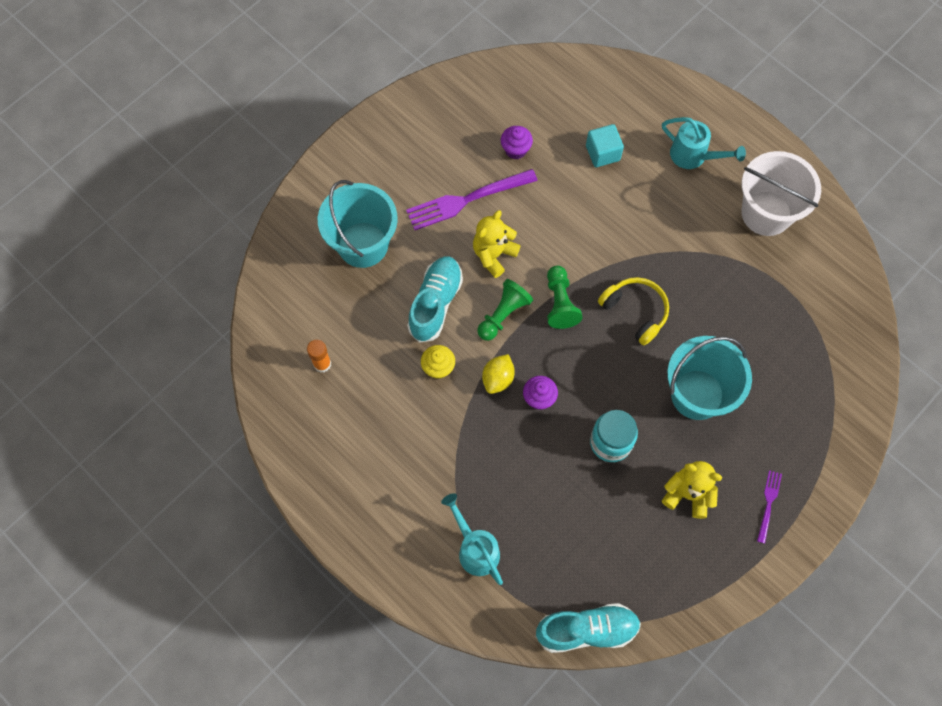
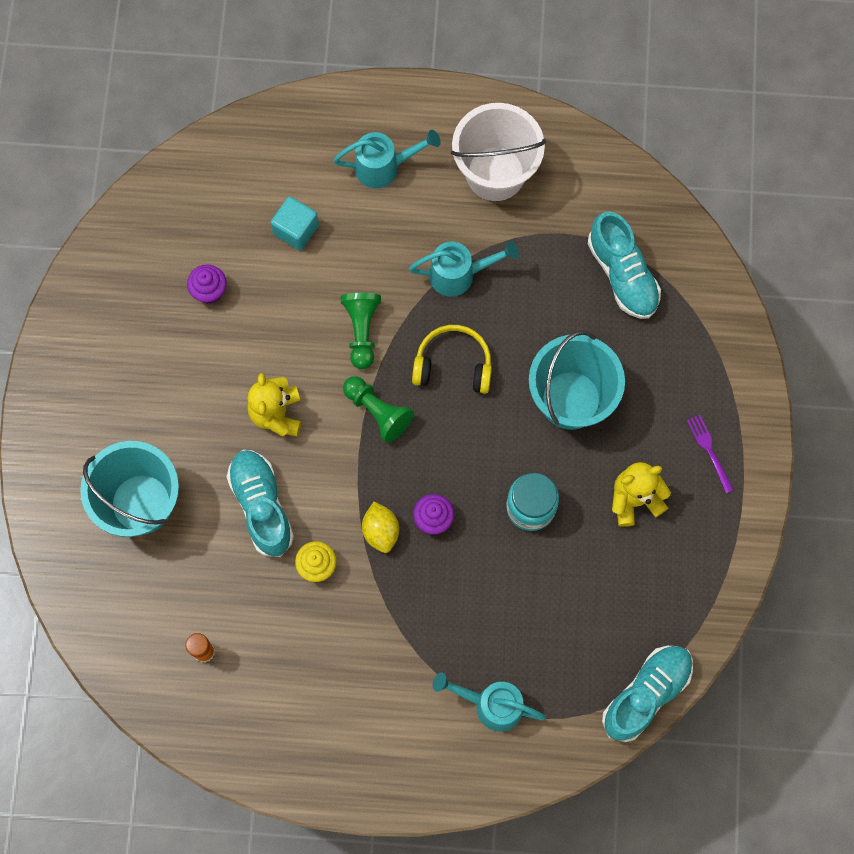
camera: 40 degrees left, 5 degrees up
(467, 200) = (205, 379): purple fork -> none
(503, 314) = (334, 465): green pawn -> green pawn (362, 331)
(687, 258) = (458, 274): none -> turquoise watering can
(802, 341) = (622, 274): none -> turquoise shoe

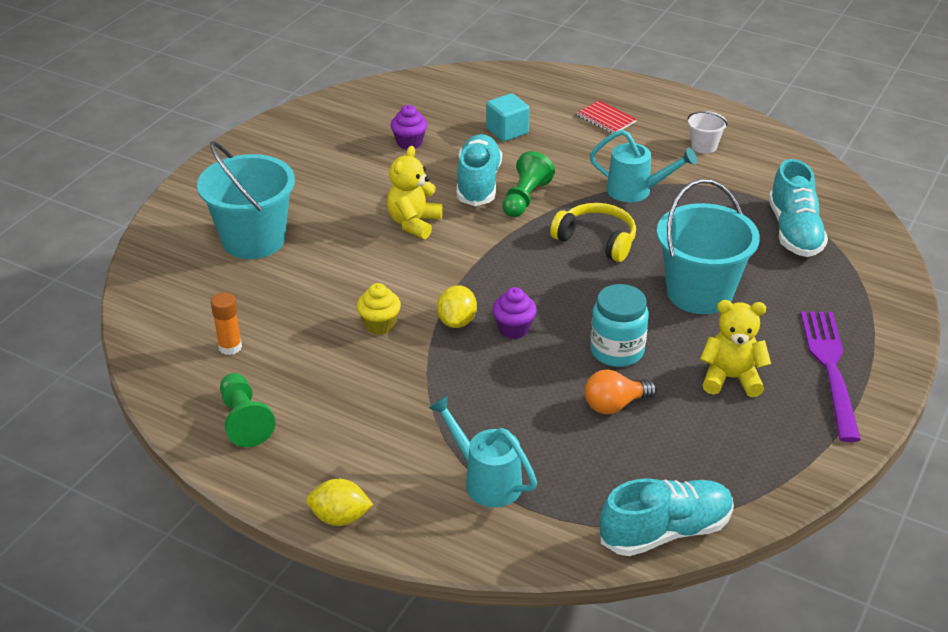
camera: 25 degrees right, 35 degrees down
(261, 506) = (358, 272): turquoise shoe -> turquoise shoe (478, 183)
(378, 412) = (506, 248): green pawn -> green pawn (244, 420)
(383, 167) = (606, 119): turquoise watering can -> red notebook
(399, 795) = (340, 517): none -> yellow lemon
(495, 173) = (704, 146): white bucket -> white bucket, size x0.45
(555, 574) = (614, 405): none -> orange light bulb
(709, 451) = (830, 368): purple fork -> purple fork, size x2.00

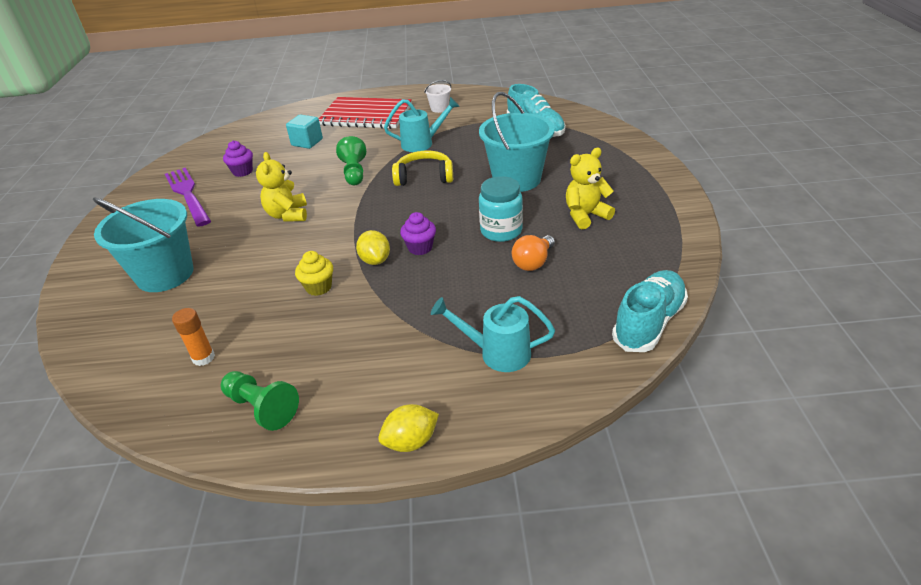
camera: 30 degrees left, 0 degrees up
(478, 183) = (314, 176): turquoise shoe -> none
(606, 119) = (366, 115): red notebook -> red notebook, size x2.28
(830, 368) = (633, 186): purple fork -> purple fork (187, 194)

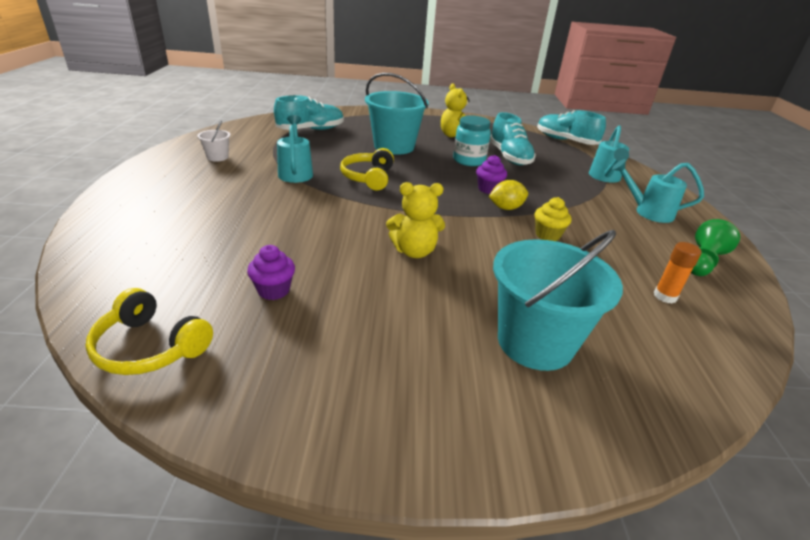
camera: 90 degrees left, 5 degrees down
(187, 194) = (317, 345): purple fork -> none
(199, 152) = (150, 347): none -> yellow headphones
(307, 142) = (223, 237): turquoise cube -> none
(354, 172) = (336, 209): green pawn -> none
(366, 115) = (183, 195): red notebook -> none
(388, 382) = (648, 212): none -> turquoise watering can
(411, 441) = (693, 209): yellow lemon -> none
(533, 262) = (509, 157): orange light bulb -> turquoise shoe

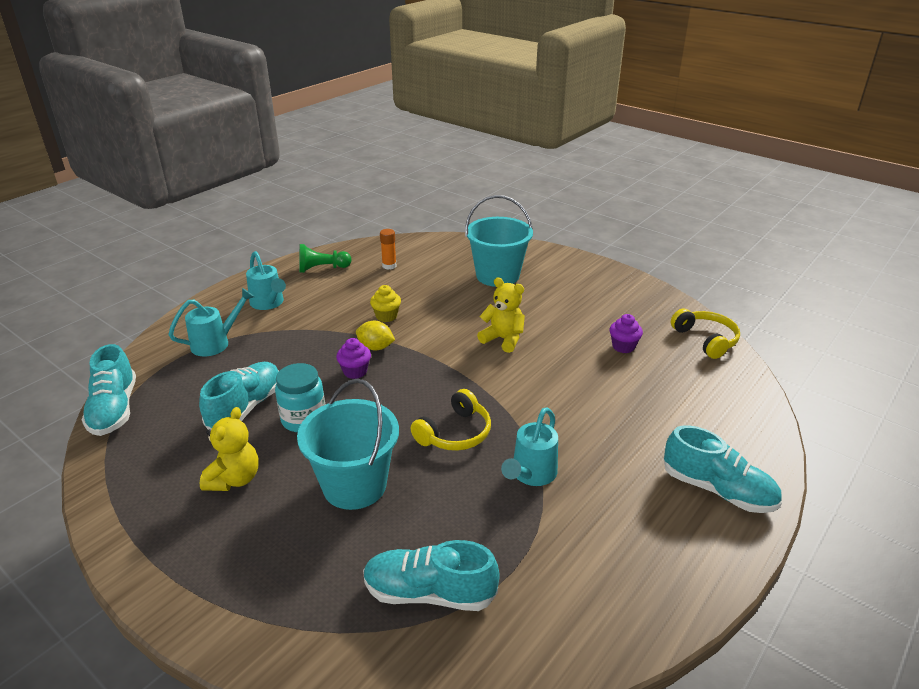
camera: 140 degrees left, 0 degrees up
(146, 196) = (717, 490): none -> turquoise shoe
(217, 157) = (618, 552): white bucket -> none

